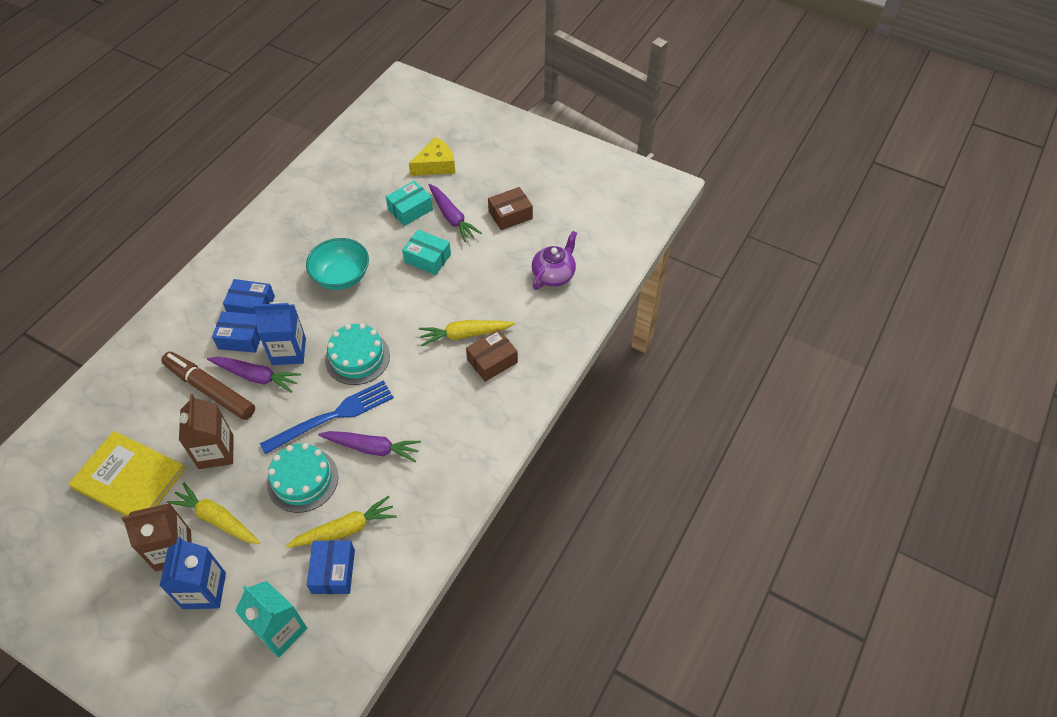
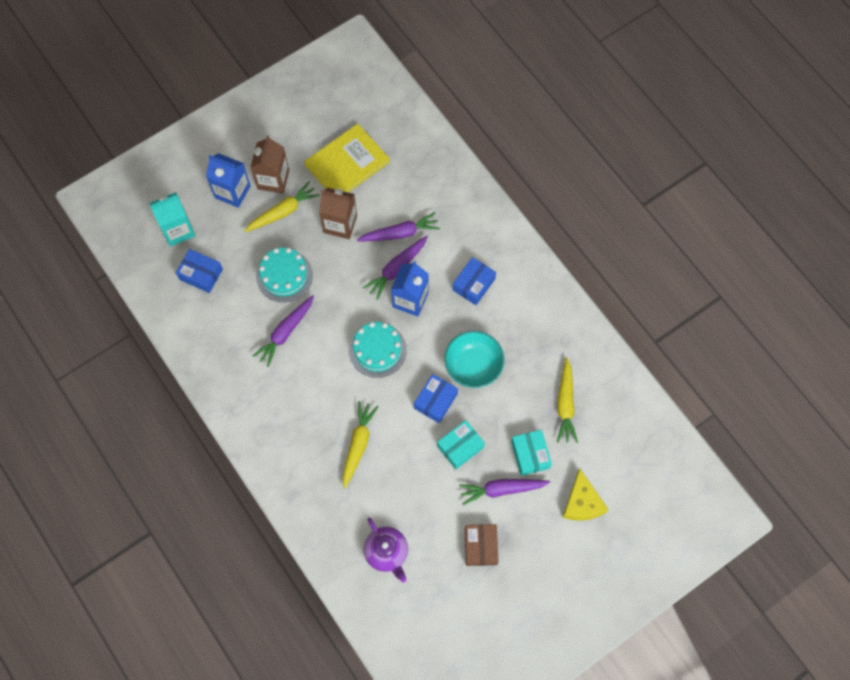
camera: 115 degrees right, 15 degrees up
(210, 390) = (400, 233): brown marker -> purple carrot
(241, 337) = (442, 268): blue box -> blue box (435, 401)
(333, 416) = (329, 313): blue fork -> none
(345, 529) = (228, 292): yellow carrot -> yellow carrot (565, 404)
(492, 361) = (320, 455): brown box -> none

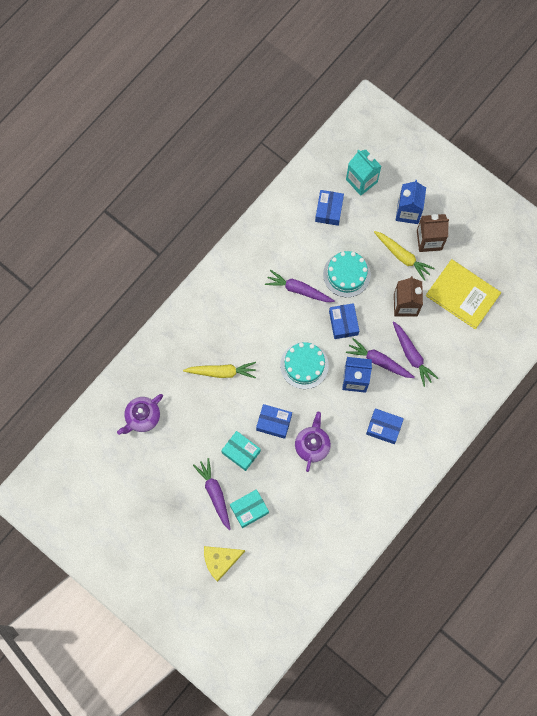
camera: 75 degrees right, 5 degrees up
(341, 294) = (343, 323): none -> blue box
(473, 366) = (312, 445): turquoise bowl -> purple teapot
(480, 546) = (165, 488): brown box -> none
(565, 404) = (300, 528): yellow carrot -> none

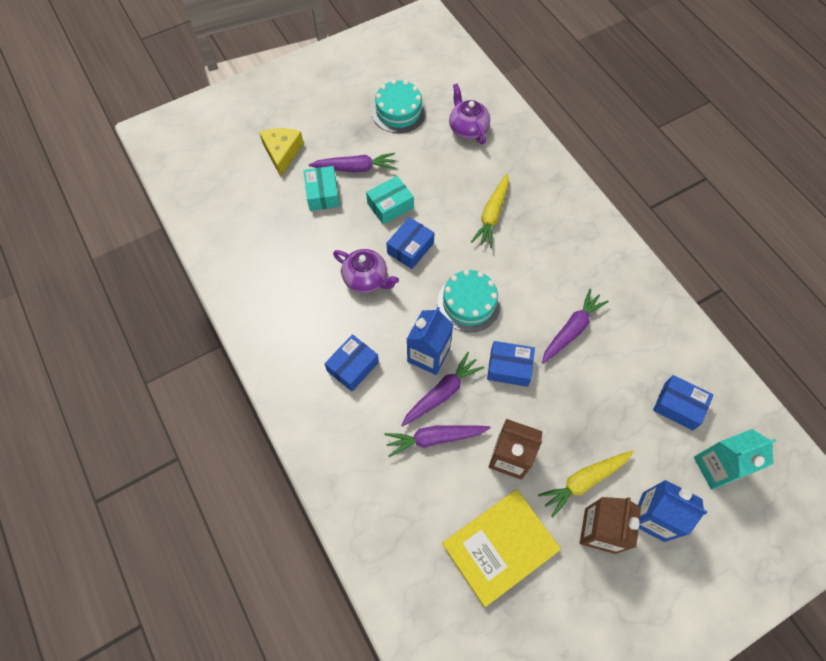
camera: 110 degrees right, 10 degrees down
(346, 274) = (577, 395): turquoise cake -> turquoise cake (398, 111)

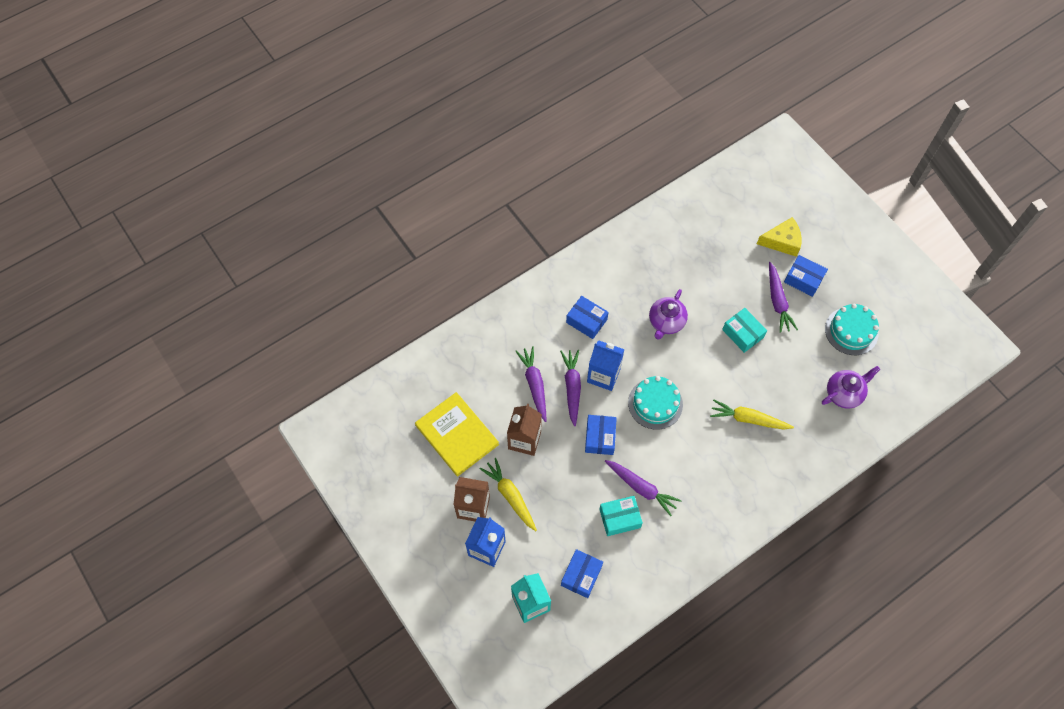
camera: 85 degrees right, 0 degrees up
(322, 194) = (744, 279): turquoise box -> turquoise box (620, 518)
(410, 248) = (701, 353): blue box -> blue box (803, 279)
(442, 393) = (572, 387): purple carrot -> purple carrot turned 135 degrees counterclockwise

